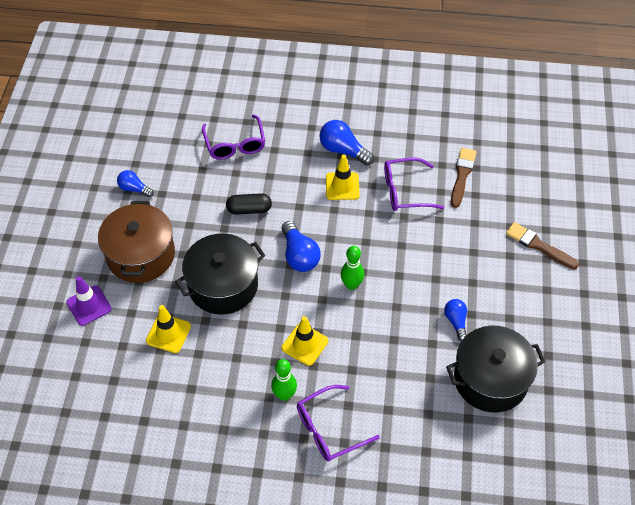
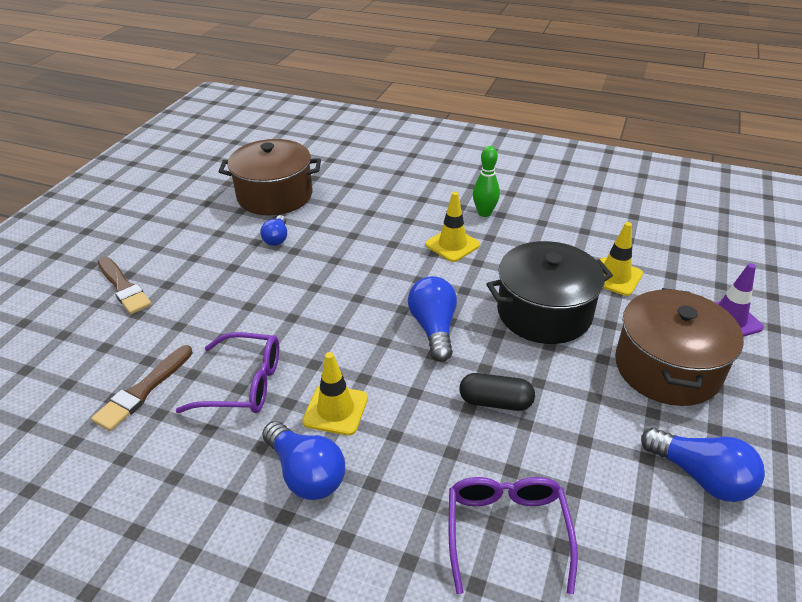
camera: 165 degrees left, 15 degrees down
(134, 189) = (700, 476): blue light bulb -> blue light bulb, size x1.60
(329, 429) = (446, 187): purple glasses -> none
(351, 285) = (377, 287): green bowling pin -> none
(490, 379) = (275, 195): black pot -> brown pot

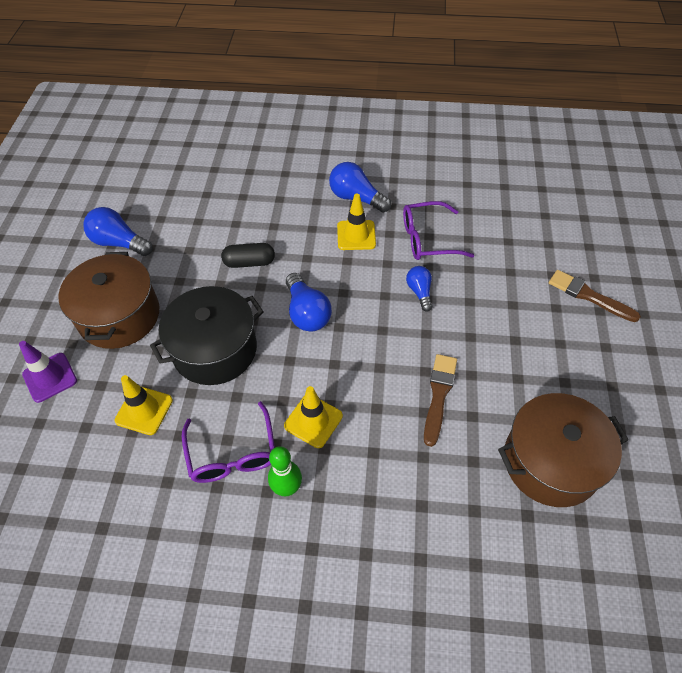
camera: 165 degrees right, 15 degrees up
(143, 390) = (491, 221): brown brush -> brown brush (439, 395)
(277, 238) = (499, 388): blue light bulb -> blue light bulb (419, 292)
(506, 531) = (236, 194): purple glasses -> purple glasses (232, 453)

